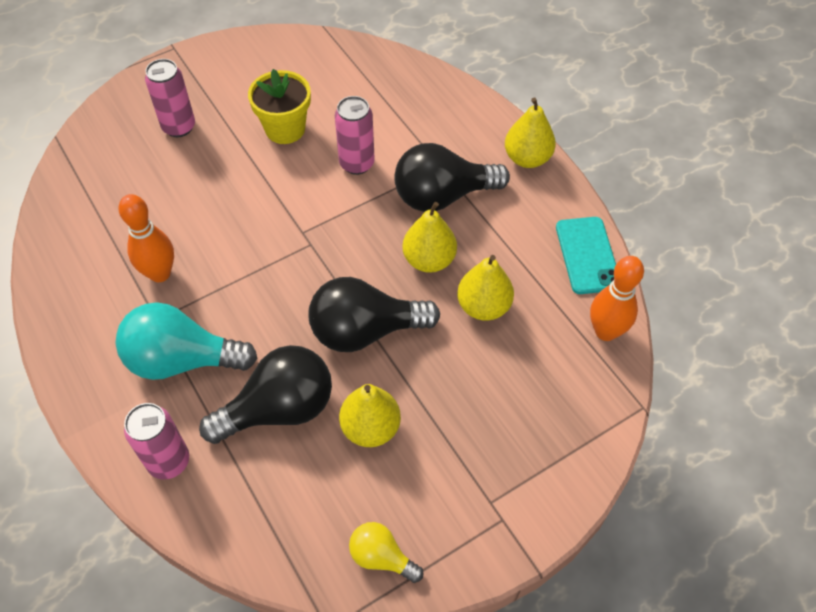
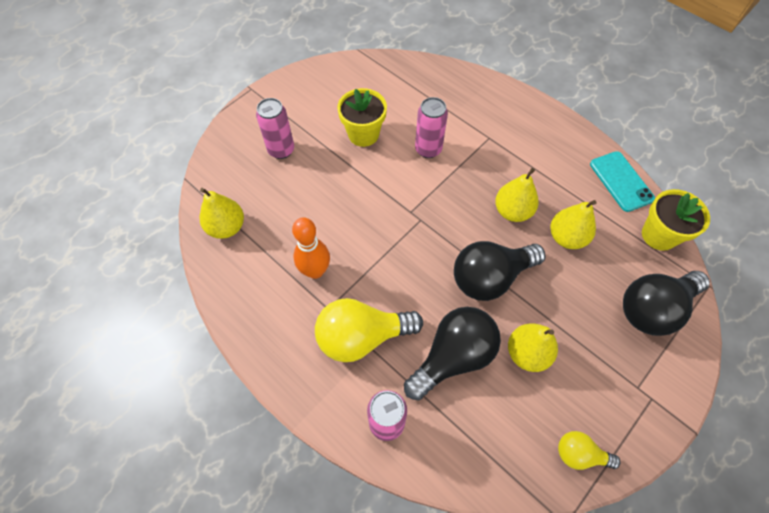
camera: 15 degrees left, 5 degrees up
(182, 360) = (362, 336): turquoise light bulb -> yellow light bulb
(442, 196) = (501, 160): black light bulb -> black light bulb (653, 309)
(527, 158) = (548, 118): yellow pear -> yellow pear (227, 227)
(606, 331) = (659, 235): orange bowling pin -> yellow flower pot

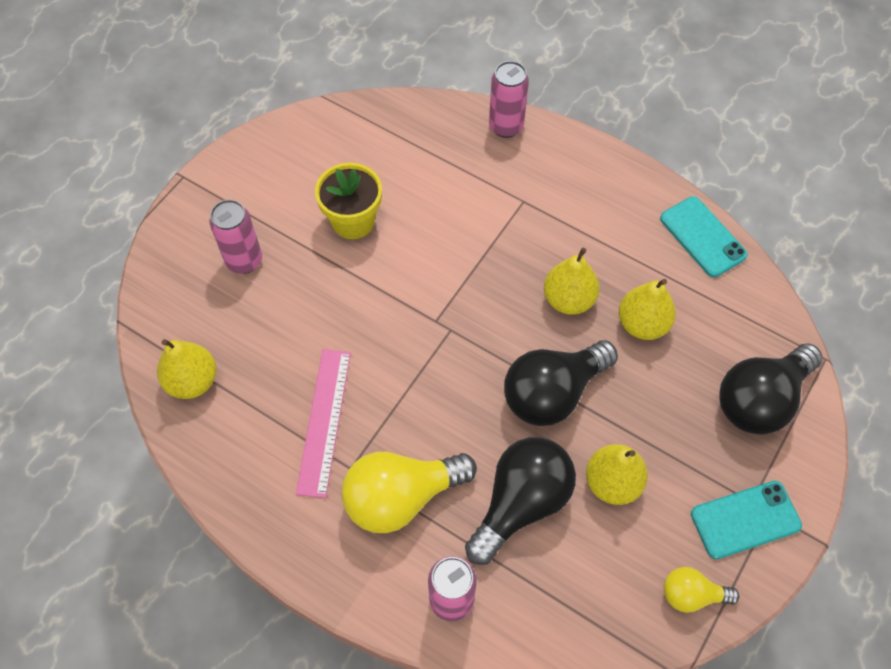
camera: 10 degrees left, 0 degrees up
(315, 271) = (324, 421): orange bowling pin -> pink ruler
(428, 149) = (444, 230): pink can -> pink can (506, 126)
(631, 401) = (745, 520): none -> turquoise phone
(659, 235) = (758, 302): yellow flower pot -> none

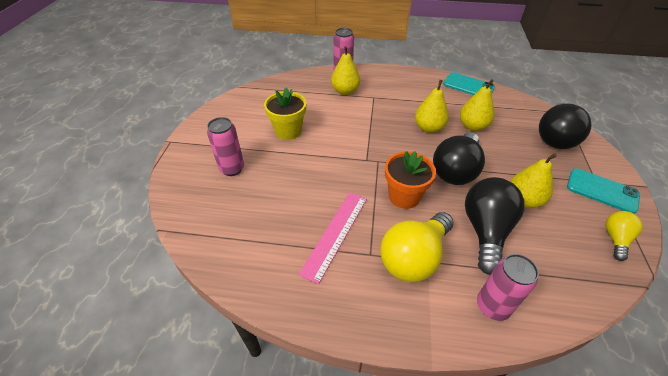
camera: 25 degrees left, 15 degrees down
(192, 381) = (231, 245): yellow pear -> yellow pear (345, 91)
(324, 421) = (335, 234): pink ruler -> pink ruler turned 45 degrees clockwise
(448, 404) = (404, 196): none -> orange flower pot
(691, 594) = (615, 239): yellow light bulb -> yellow light bulb turned 135 degrees clockwise
(745, 520) = (602, 191): turquoise phone -> turquoise phone turned 75 degrees clockwise

